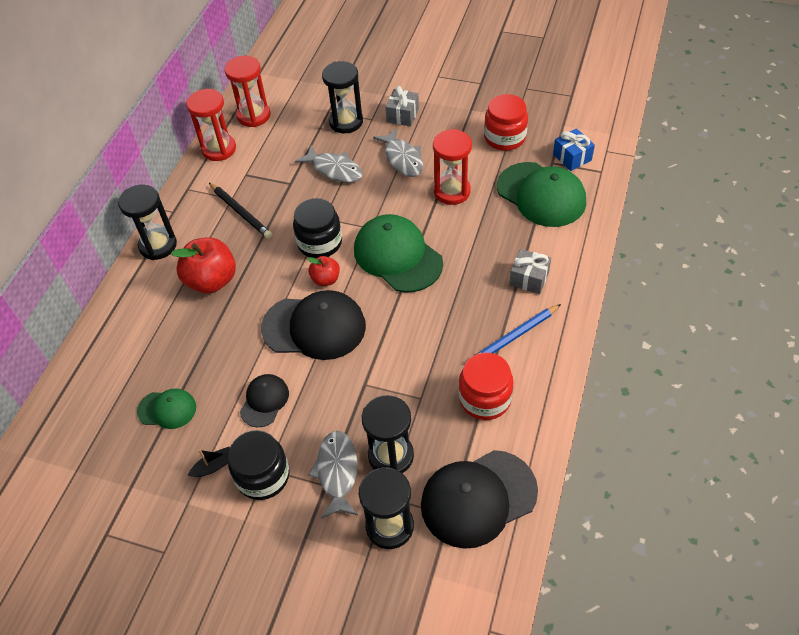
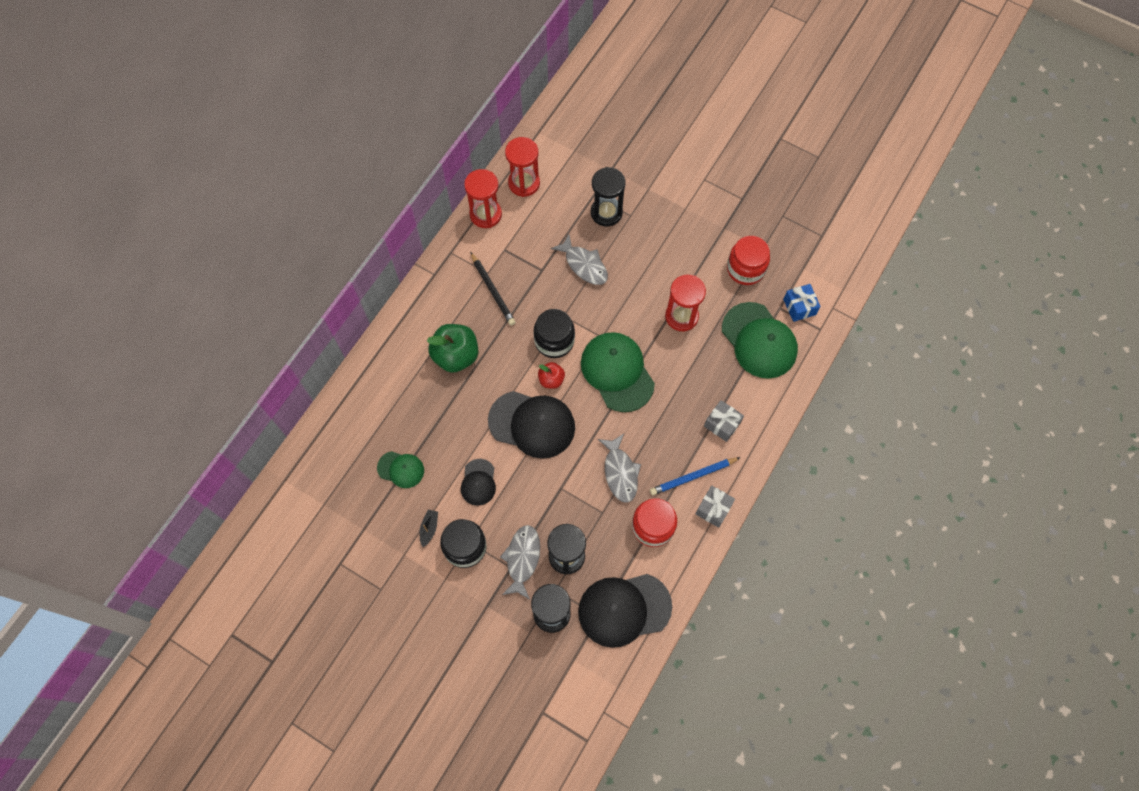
camera: 10 degrees right, 15 degrees up
(158, 245) = (416, 307): black hourglass -> none
(212, 281) = (456, 356): red apple -> green apple
(214, 466) = (429, 528): black boat -> black boat turned 60 degrees counterclockwise
(264, 401) = (478, 482): black cap -> black cap turned 150 degrees clockwise
(402, 115) = (660, 218): grey gift -> grey gift (713, 509)
(402, 159) = (647, 268): grey fish -> grey fish (620, 472)

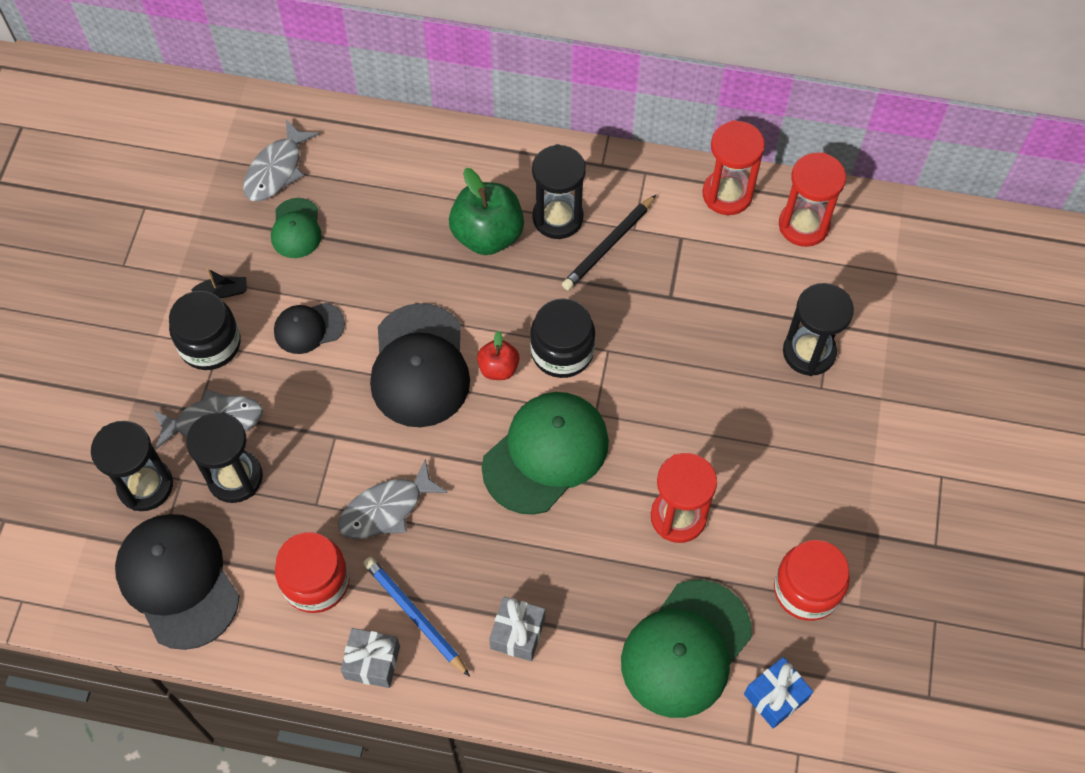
camera: 70 degrees right, 5 degrees down
(461, 312) = (558, 218): none -> black hourglass
(584, 265) = (704, 350): grey fish -> grey fish (277, 170)

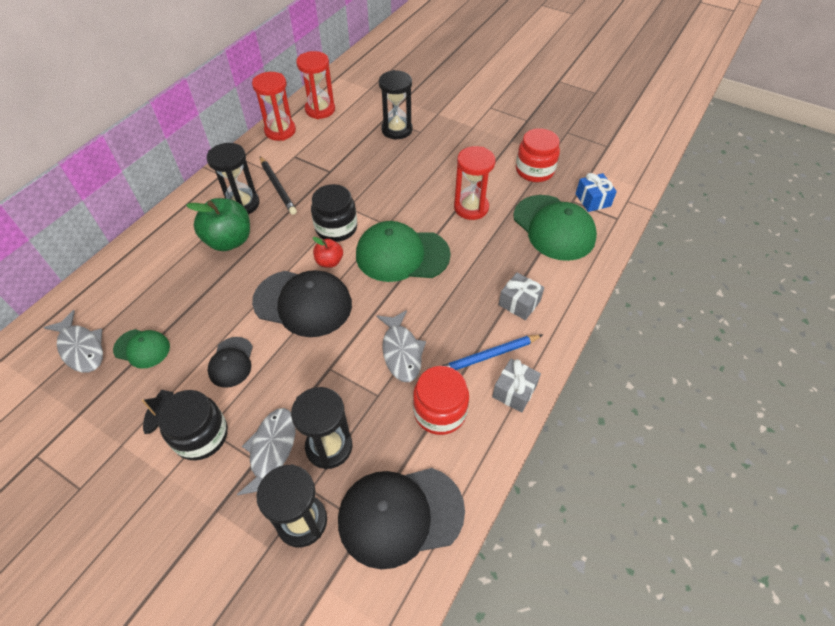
camera: 70 degrees left, 10 degrees down
(546, 453) = (402, 255): green cap -> green cap turned 60 degrees counterclockwise

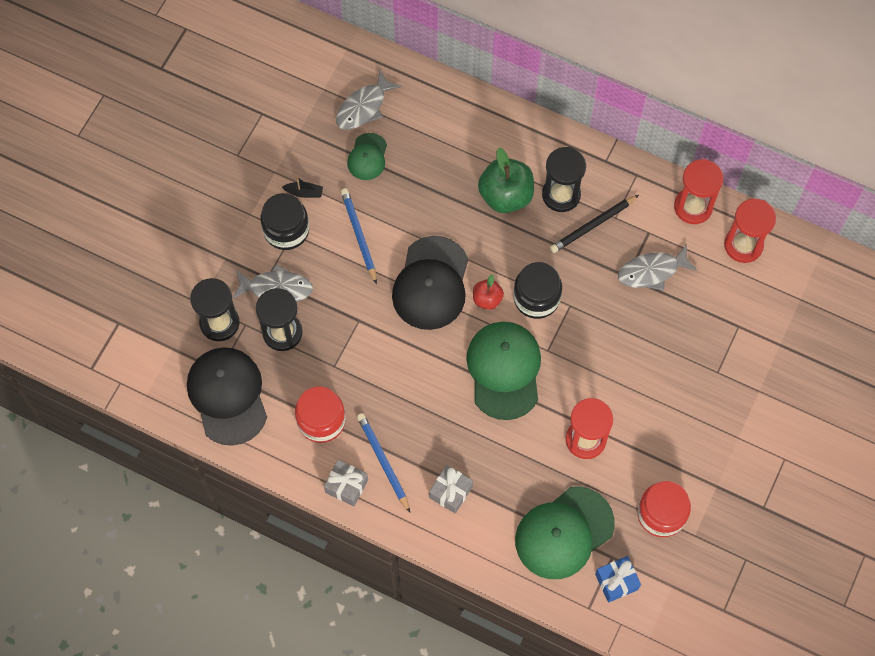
camera: 85 degrees right, 15 degrees up
(231, 362) = (359, 235): black cap -> blue pencil
(397, 130) = (716, 343): black hourglass -> none
(401, 351) = (382, 382): grey fish -> grey fish (652, 271)

